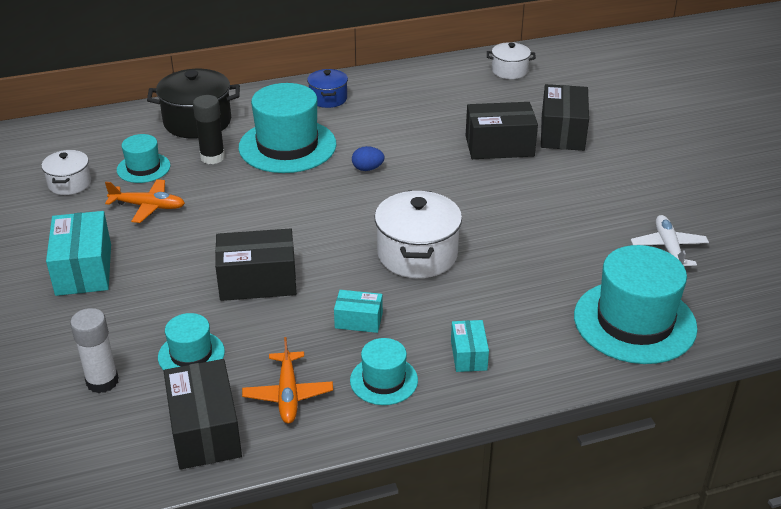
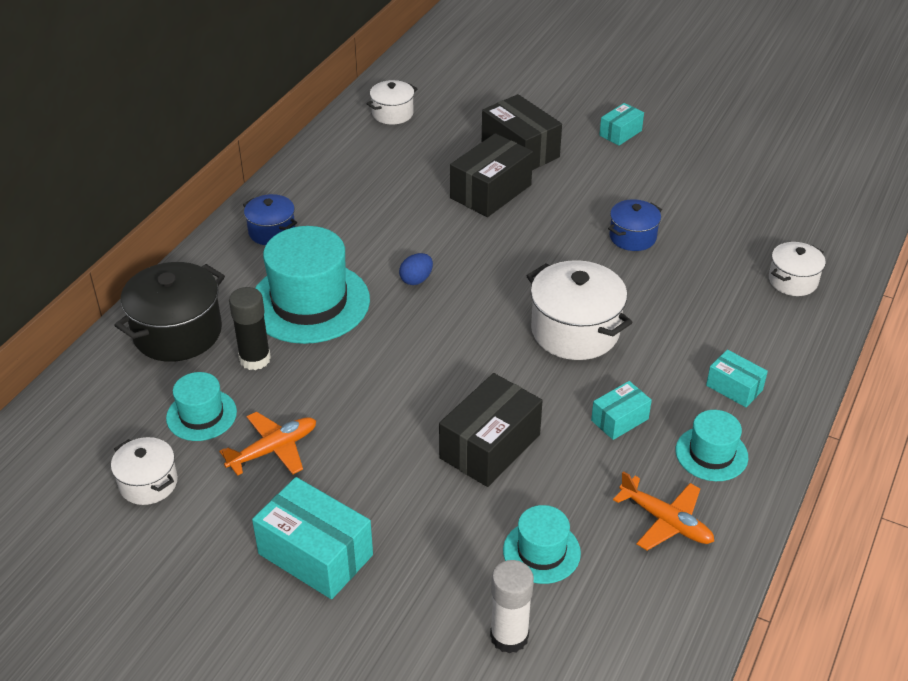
camera: 45 degrees left, 5 degrees up
(205, 430) = (655, 603): black box -> none
(554, 225) = (632, 237): none -> blue pot
(634, 322) = (792, 281): turquoise hat -> white pot
(659, 159) = (620, 133): none -> turquoise box
(668, 248) = (731, 206): white plane -> none

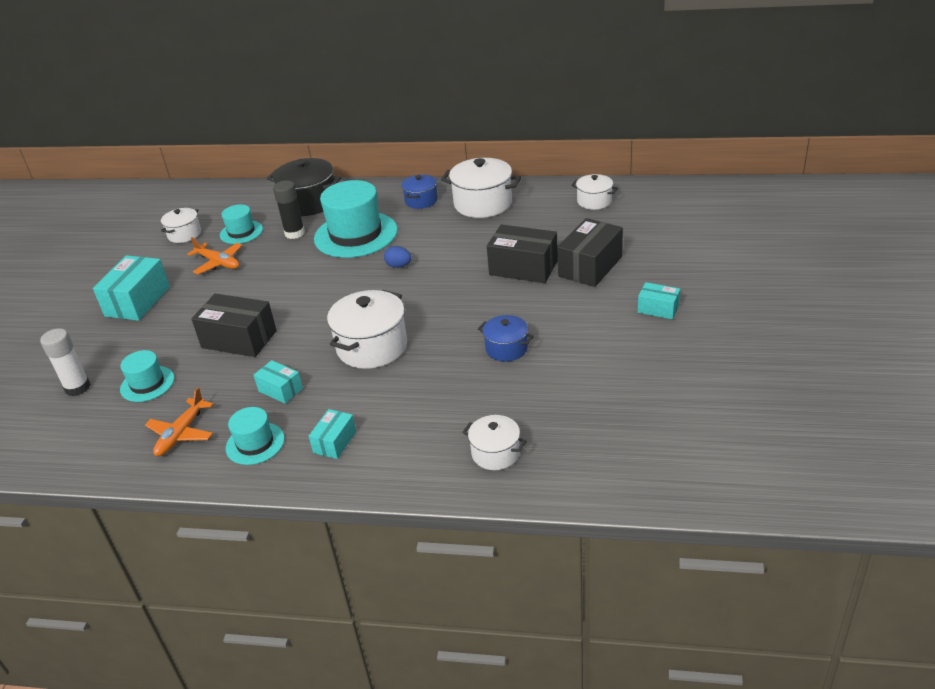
camera: 75 degrees right, 5 degrees down
(326, 187) = (483, 204): none -> white pot

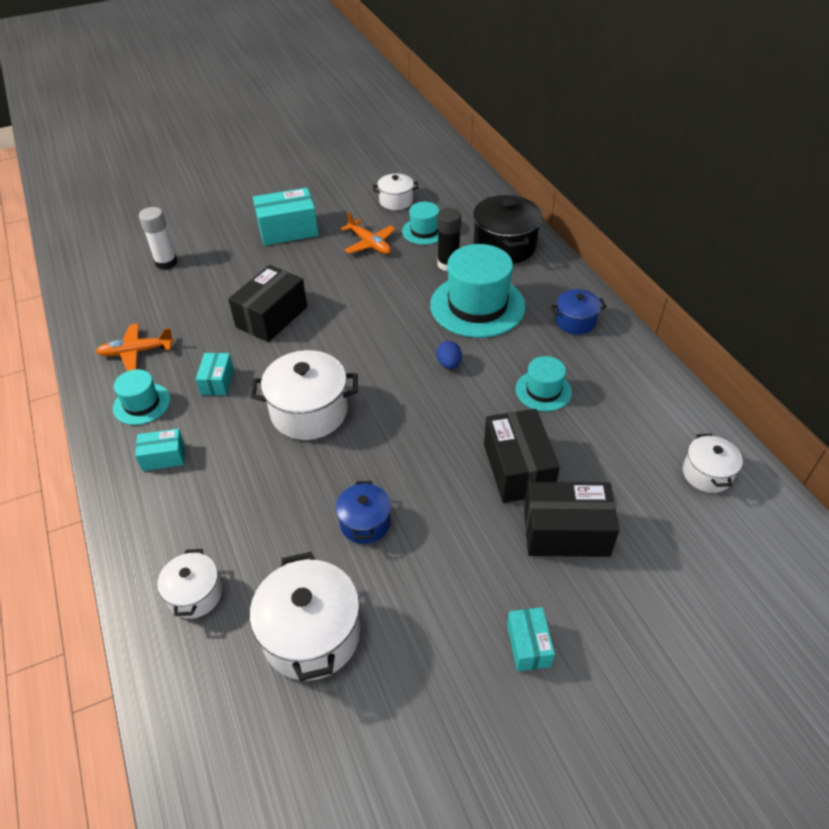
camera: 55 degrees right, 10 degrees up
(147, 384) = (188, 297): turquoise hat -> turquoise hat (543, 390)
(218, 263) = (369, 244): orange plane -> orange plane turned 45 degrees counterclockwise
(239, 339) = (272, 317): black box -> black box turned 45 degrees clockwise
(483, 204) = (612, 373): white pot -> white pot (311, 634)

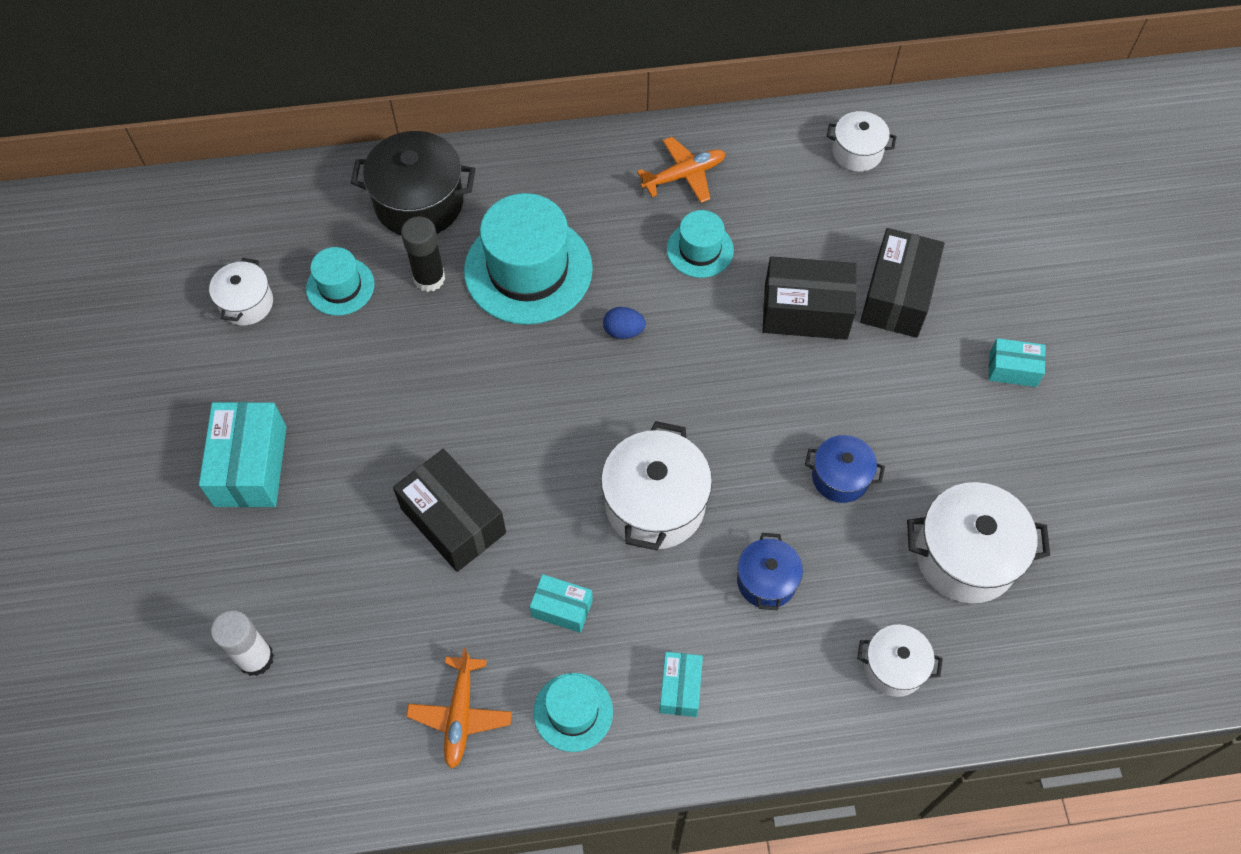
camera: 75 degrees left, 15 degrees up
(369, 244) = (338, 362): orange plane -> orange plane (684, 175)
(575, 321) = (597, 178): blue pot -> blue pot (766, 581)

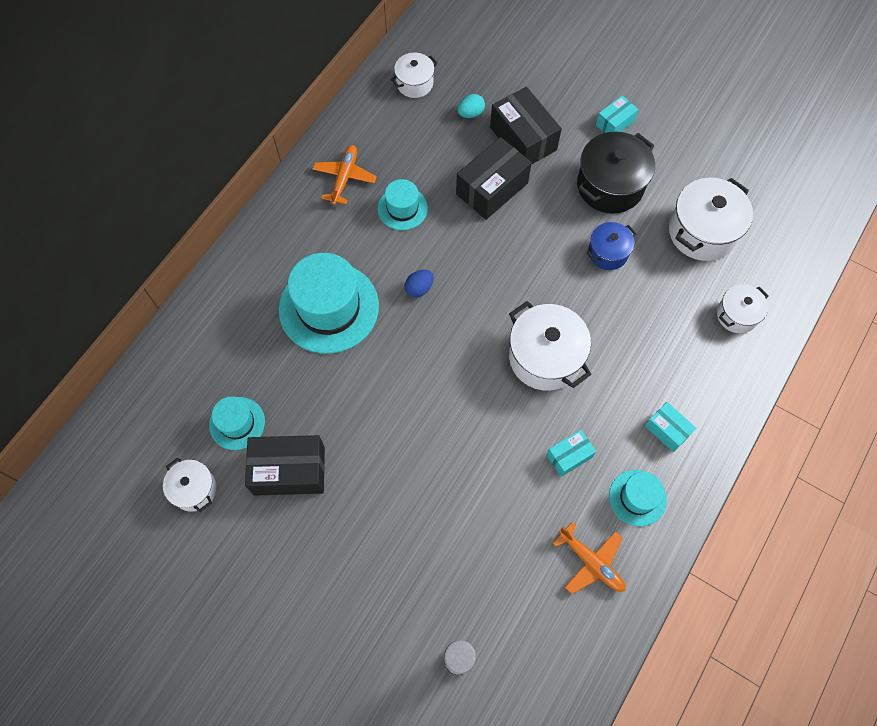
camera: 50 degrees left, 5 degrees up
(250, 466) = (319, 570): turquoise box -> none
(419, 202) = (220, 333): black pot -> black pot (610, 186)
(429, 278) = (281, 367): black glue stick -> none
(453, 520) = (462, 475): black box -> black box (289, 470)
(766, 581) = (639, 337): blue pot -> none
(875, 226) = (470, 113): none -> turquoise egg

